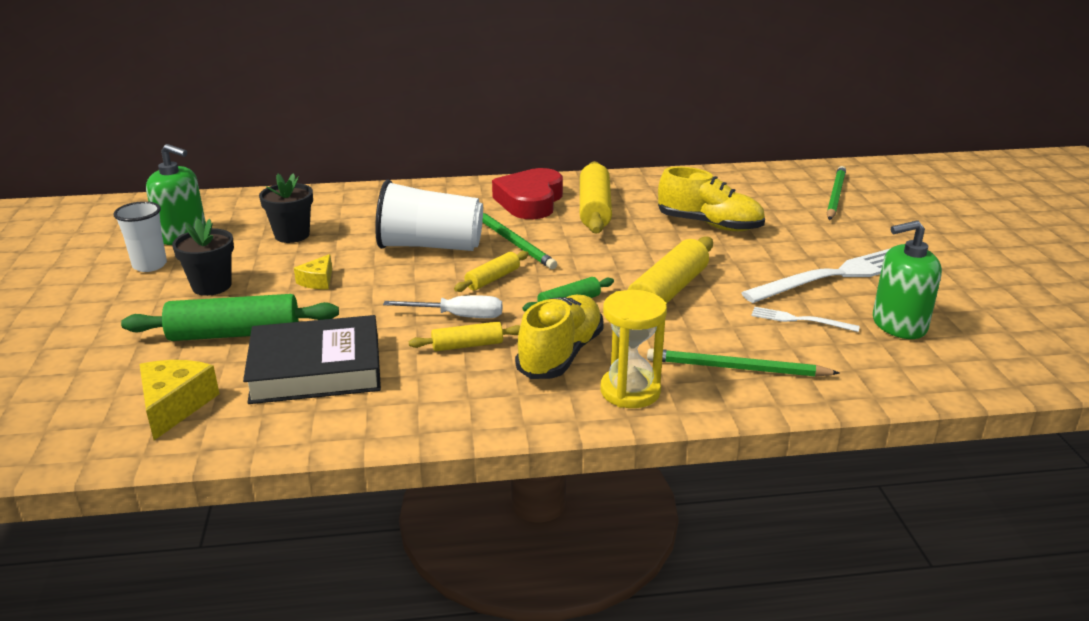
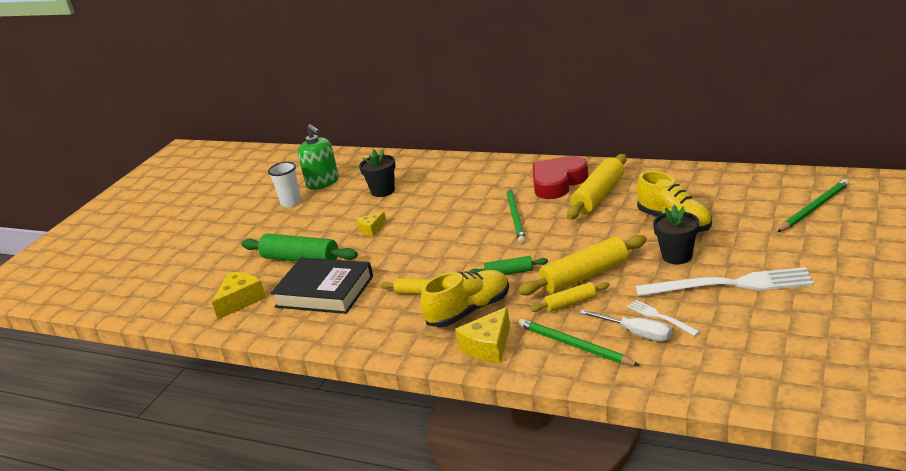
camera: 35 degrees right, 0 degrees up
(211, 286) = (312, 223): black flower pot -> black flower pot (677, 256)
(430, 246) = (458, 212): white cup -> none
(458, 316) = (431, 270): white screwdriver -> white screwdriver (636, 333)
(492, 279) = (476, 245): yellow rolling pin -> yellow rolling pin (571, 303)
(630, 391) = (488, 346): yellow hourglass -> yellow cheese
(899, 325) = (735, 336): green soap dispenser -> none

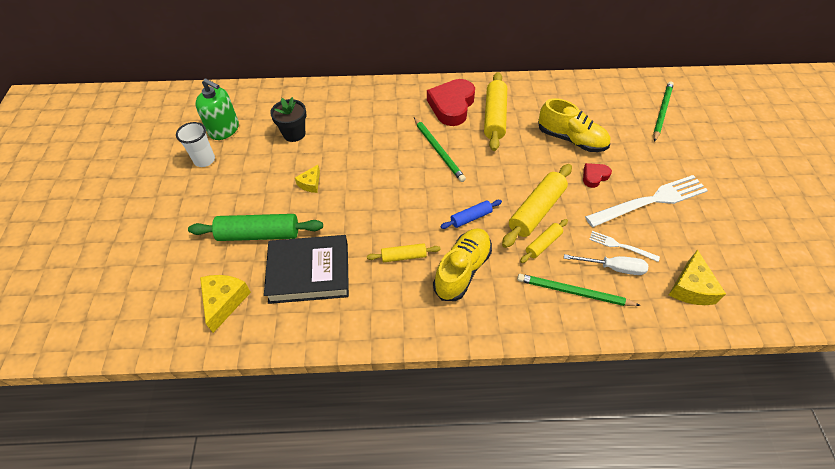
camera: 30 degrees left, 25 degrees up
(488, 346) = (503, 309): yellow cheese -> yellow cheese (690, 288)
(509, 273) = (471, 217): green rolling pin -> blue rolling pin
(677, 256) = (594, 176): black flower pot -> red heart

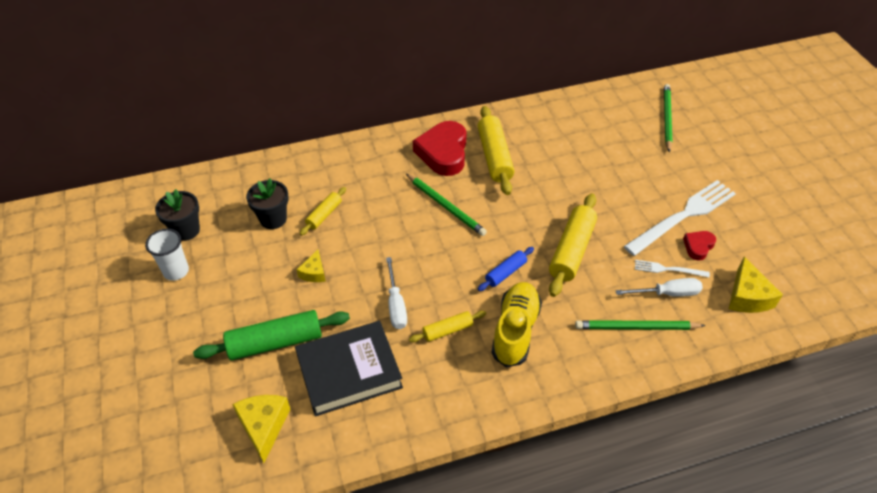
camera: 15 degrees left, 5 degrees down
(224, 129) = (186, 230): green soap dispenser -> black flower pot
(367, 225) = (396, 305): none -> white screwdriver
(543, 244) = (590, 284): yellow rolling pin -> yellow rolling pin (324, 215)
(571, 139) = (583, 166): yellow shoe -> none
(594, 176) = (620, 201): red heart -> red heart (698, 246)

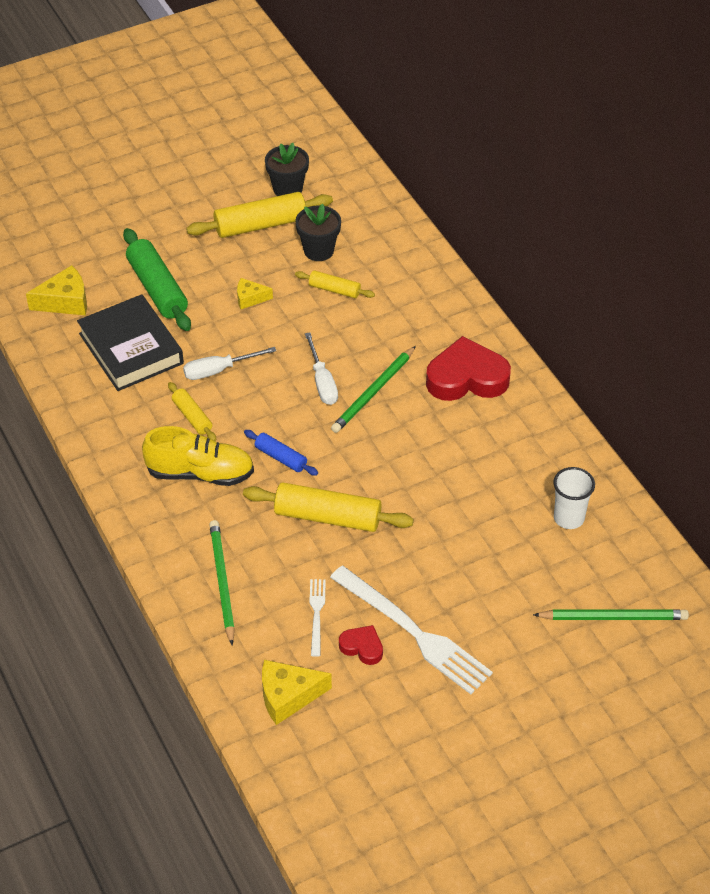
camera: 80 degrees right, 0 degrees up
(176, 271) = (232, 197): white cup -> white cup (569, 518)
(494, 157) = (473, 429): yellow rolling pin -> yellow rolling pin (260, 225)
(667, 293) = (278, 613): white screwdriver -> white screwdriver (322, 382)

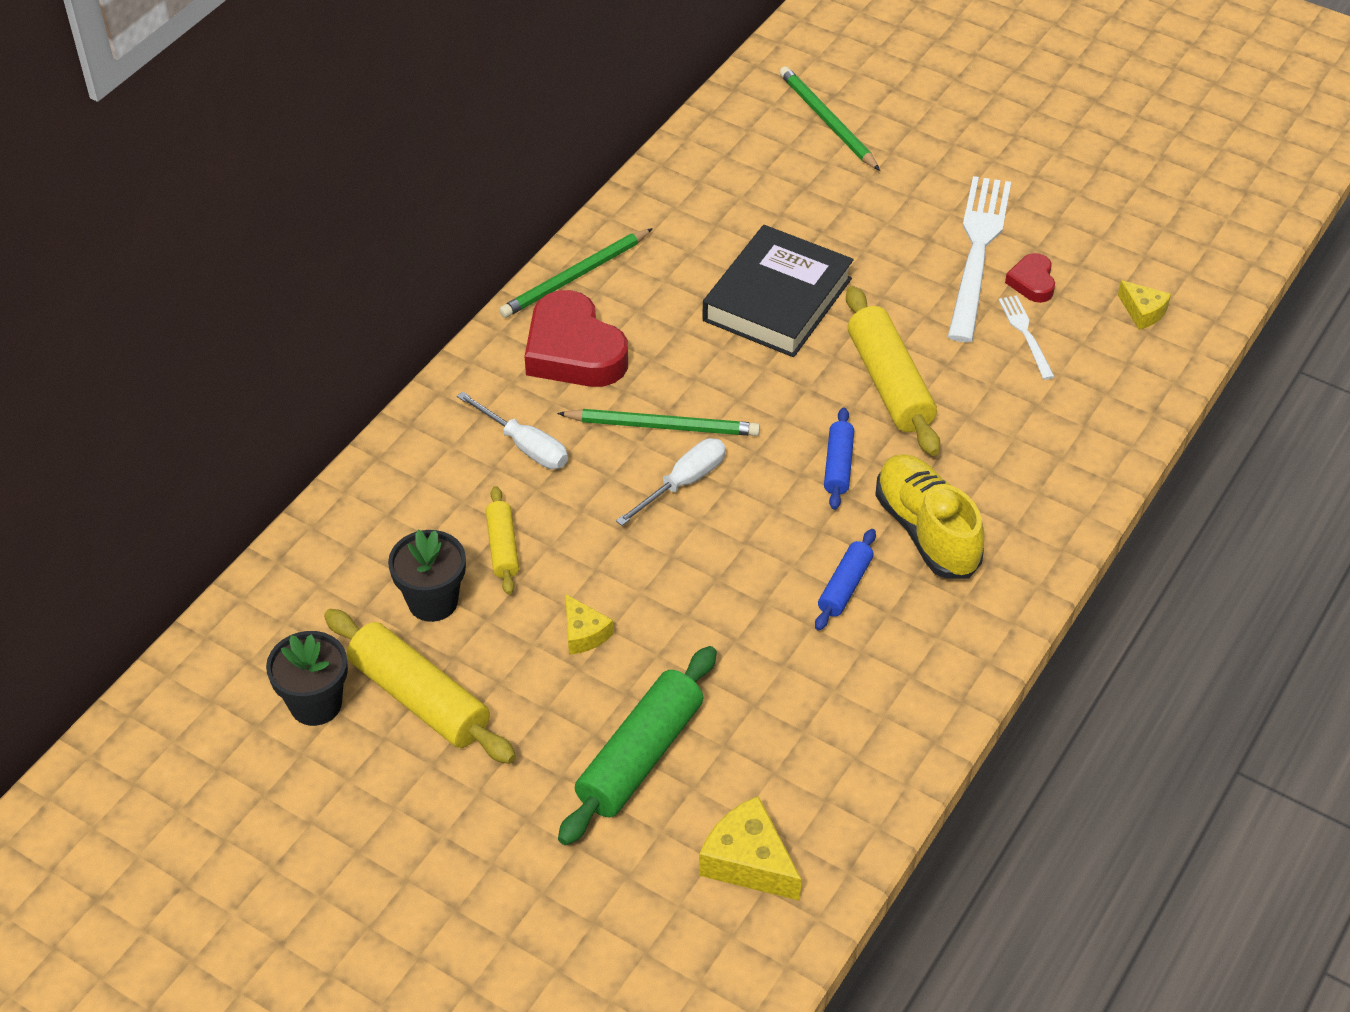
camera: 120 degrees left, 0 degrees up
(131, 348) = (779, 722): black book -> black book (777, 299)
(192, 417) = (845, 586): yellow rolling pin -> blue rolling pin
(218, 370) = (744, 600): white screwdriver -> white screwdriver (525, 446)
(222, 582) = (1059, 431): green pencil -> green pencil (575, 276)
(288, 696) = (1143, 312): yellow cheese -> yellow cheese, size x0.61
(317, 614) = (1025, 334): white fork -> white fork turned 105 degrees clockwise
(569, 518) = (724, 193): white cup -> none

